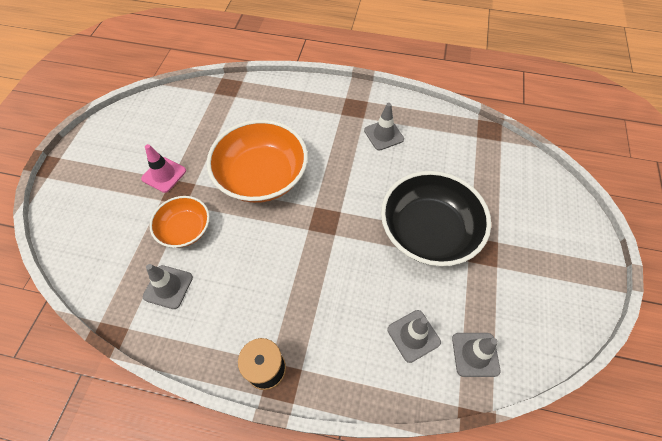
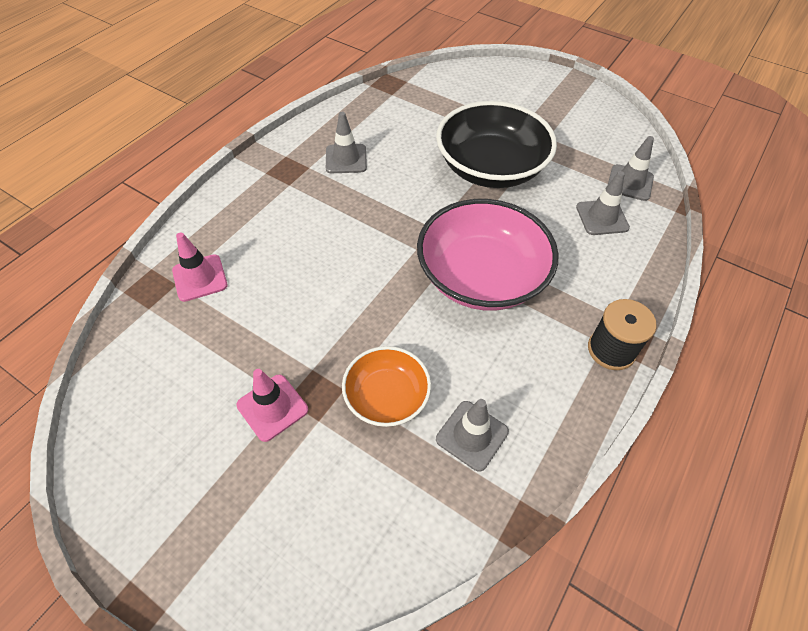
camera: 70 degrees left, 5 degrees down
(243, 104) = (200, 278): none -> pink traffic cone
(262, 176) = (342, 288): orange bowl -> none
(305, 256) = (481, 276): none -> pink bowl

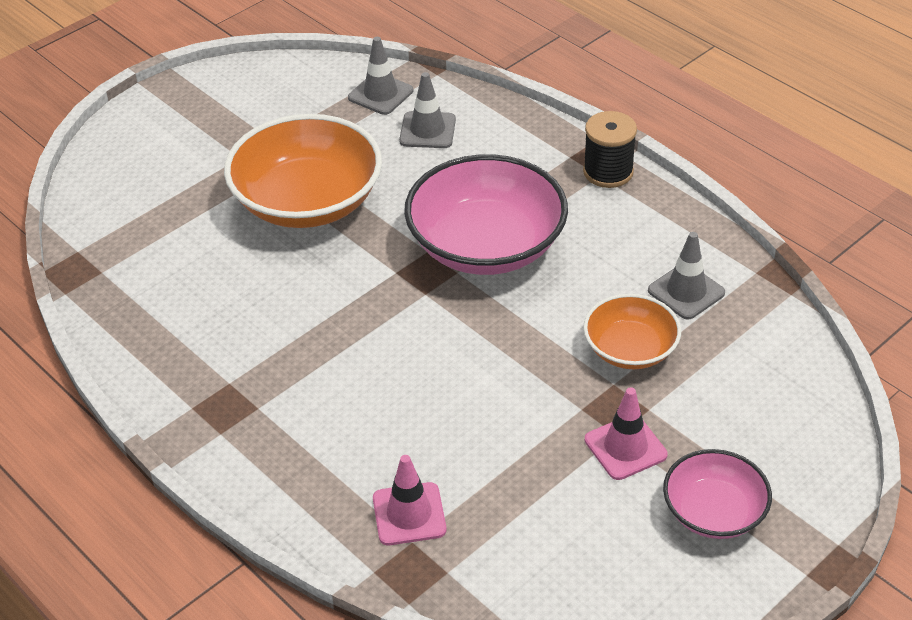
camera: 75 degrees left, 10 degrees down
(203, 487) = (714, 512): none -> pink bowl
(346, 159) = (229, 340): grey traffic cone -> none
(491, 168) = (307, 201): black bowl -> orange bowl

